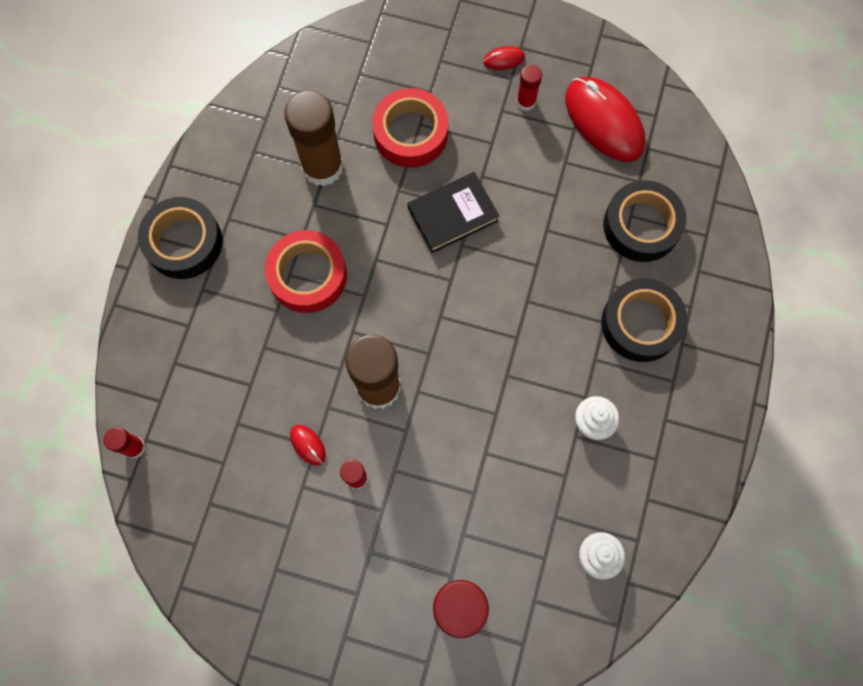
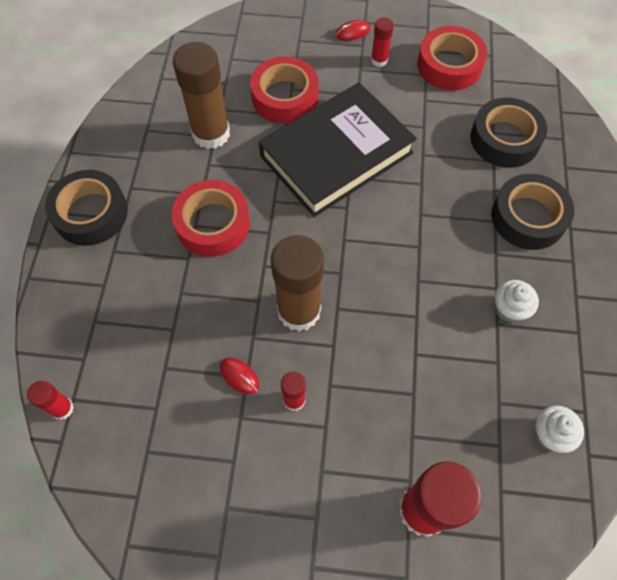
camera: 10 degrees left, 10 degrees down
(452, 214) = (336, 154): black book -> black book, size x1.83
(604, 121) = (449, 65): red mouse -> red tape

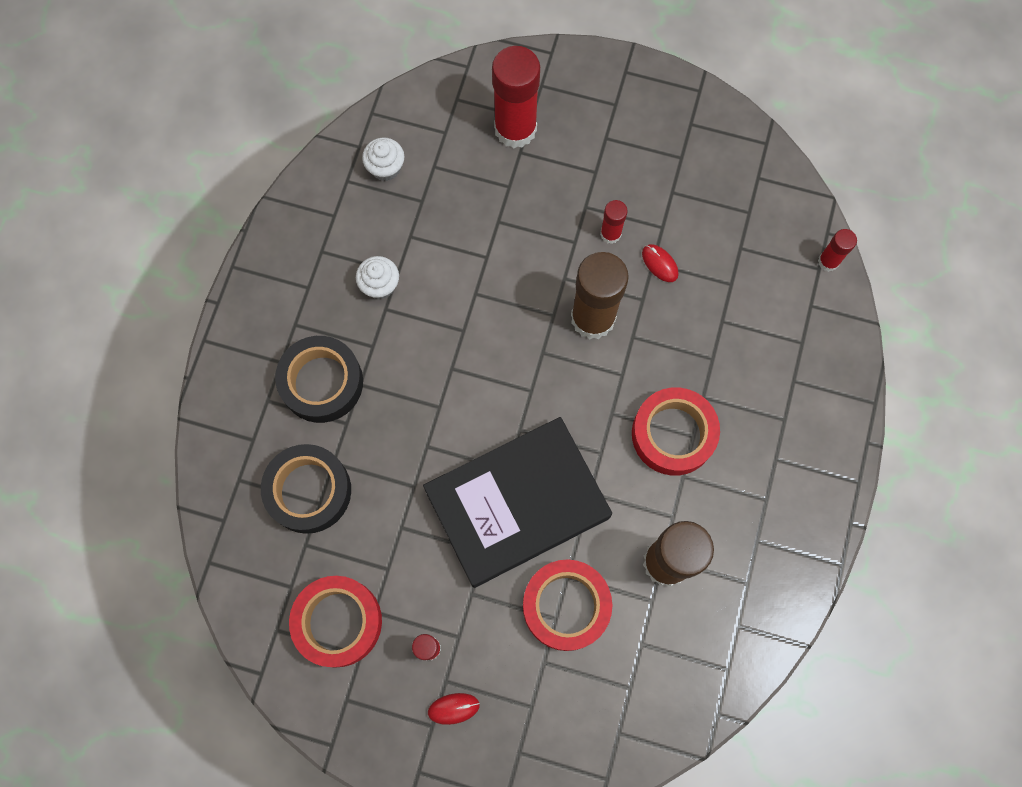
camera: 170 degrees left, 10 degrees up
(90, 213) = (811, 471): black tape -> none

